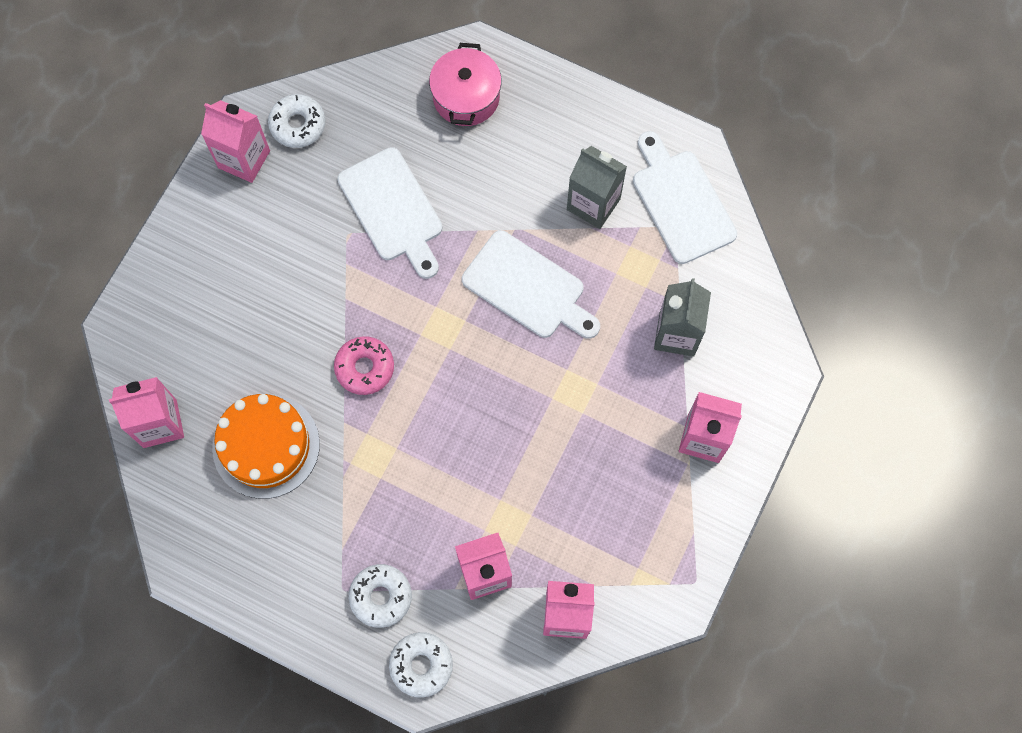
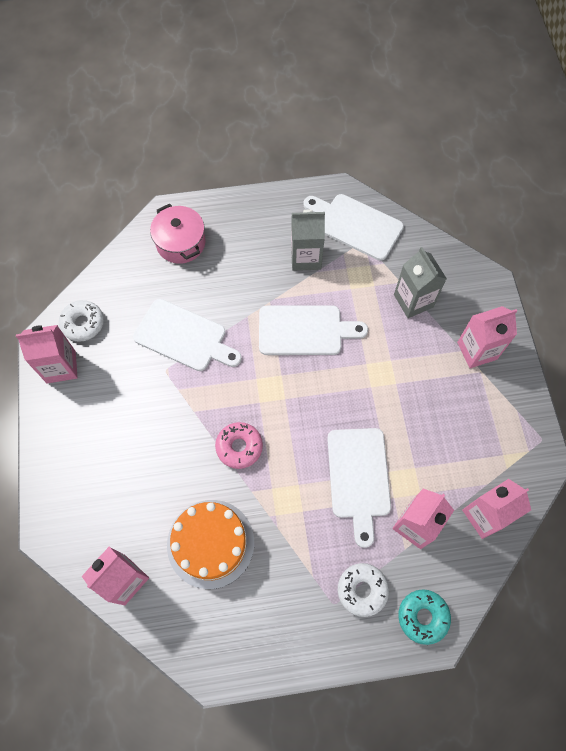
camera: 35 degrees left, 5 degrees down
(421, 665) = (423, 617): white donut -> turquoise donut
(464, 484) = (358, 477): none -> white cutting board

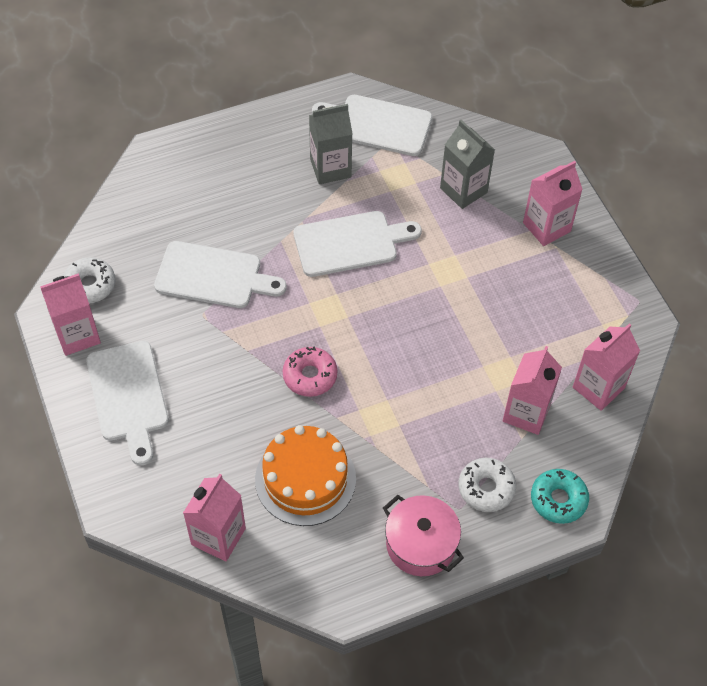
camera: 15 degrees left, 10 degrees down
(181, 243) = (181, 179): pink pot -> pink pot (421, 544)
(358, 477) = (452, 379): white cutting board -> white cutting board (128, 396)

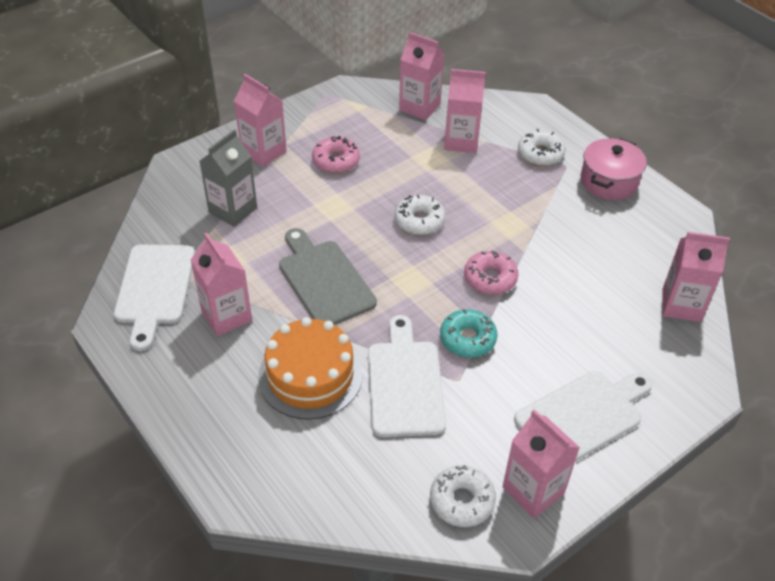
camera: 105 degrees left, 10 degrees down
(305, 479) = (594, 260): orange cake -> orange cake (310, 375)
(330, 168) = (226, 316): grey carton -> pink carton
(350, 243) = (324, 280): white cutting board -> grey cutting board
(407, 337) = (419, 221): none -> white donut
(518, 286) = (336, 161): none -> pink donut
(558, 499) = (528, 117): turquoise donut -> turquoise donut (467, 339)

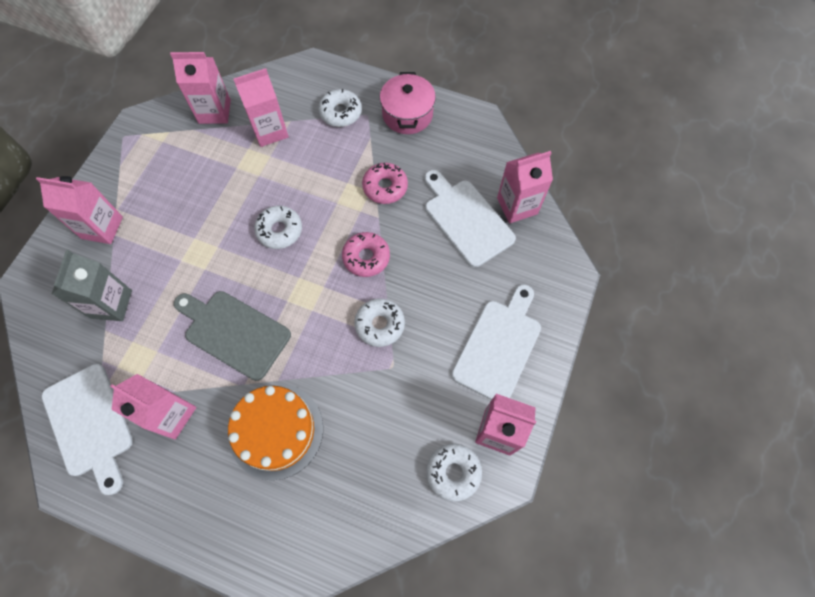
camera: 30 degrees left, 20 degrees up
(336, 161) = (173, 205): pink donut -> pink donut (385, 187)
(405, 383) = (354, 393): white cutting board -> white cutting board (466, 219)
(467, 339) = (380, 324): turquoise donut -> white donut

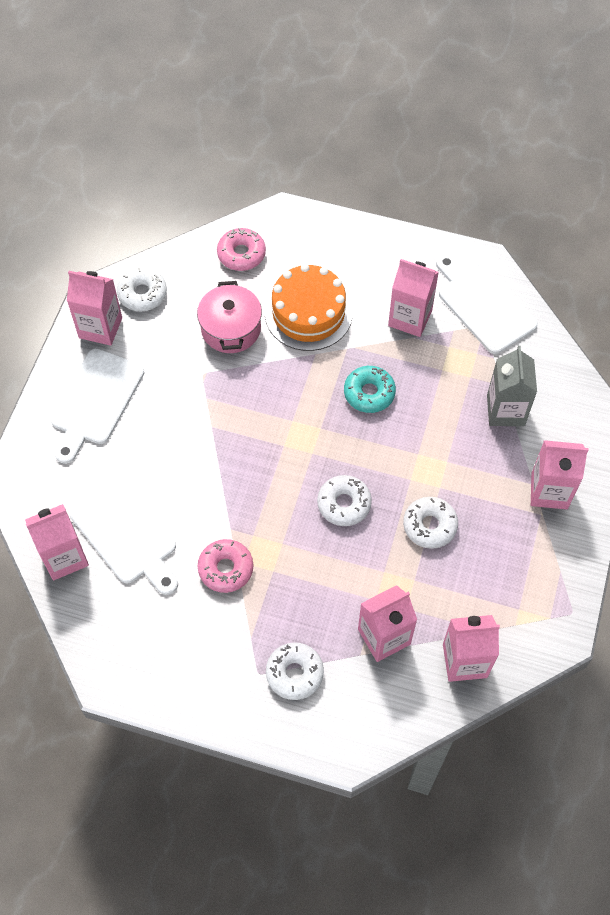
camera: 175 degrees right, 5 degrees down
(234, 332) = (369, 393): grey cutting board -> turquoise donut
(366, 257) = (240, 481): pink donut -> pink donut (241, 254)
(380, 324) = (219, 412): white donut -> white donut (429, 525)
(407, 114) = (204, 678): pink pot -> pink pot (231, 329)

